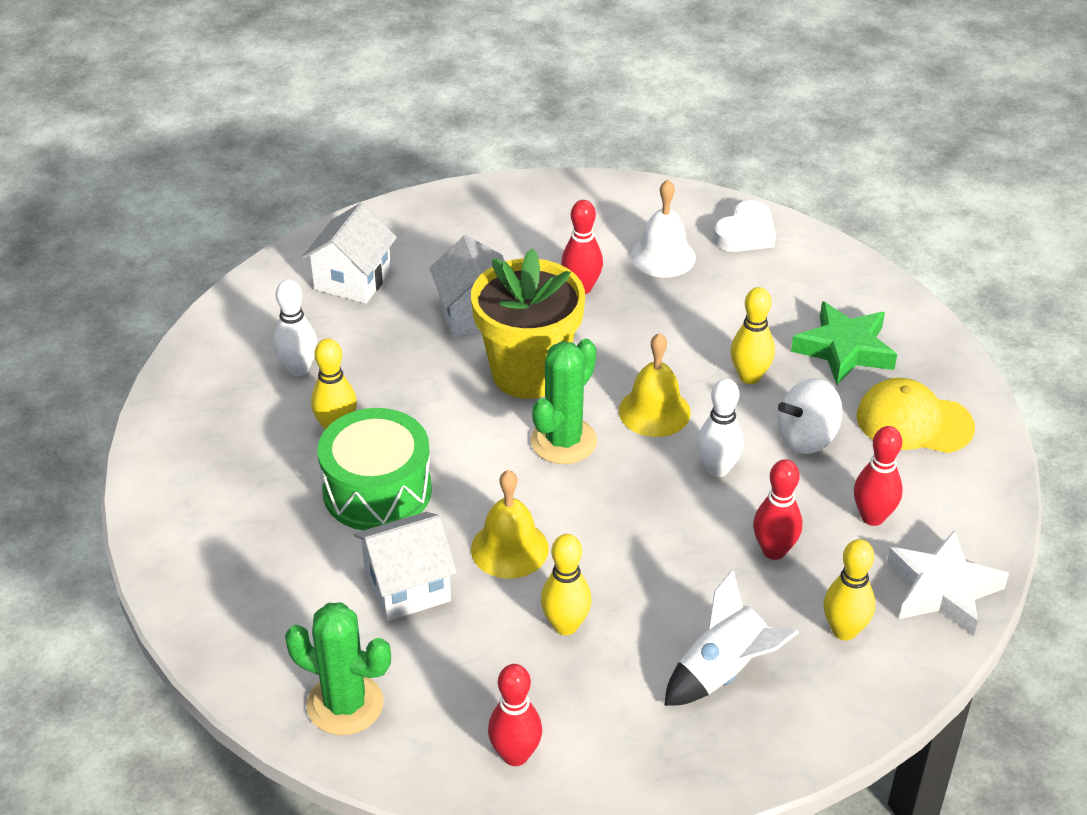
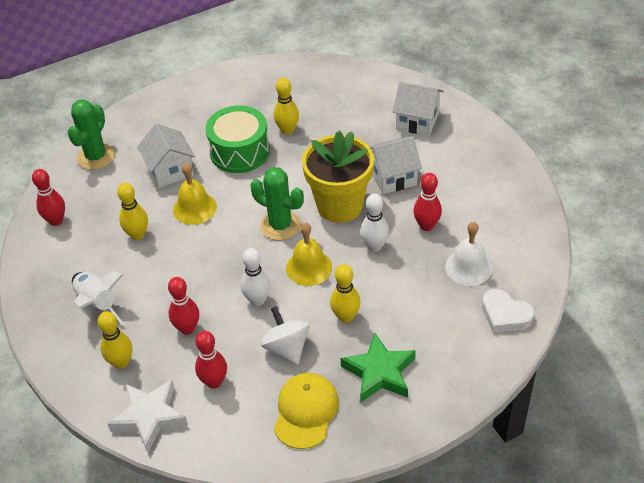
camera: 90 degrees right, 5 degrees up
(298, 369) = (335, 109): white bowling pin -> white bowling pin (374, 246)

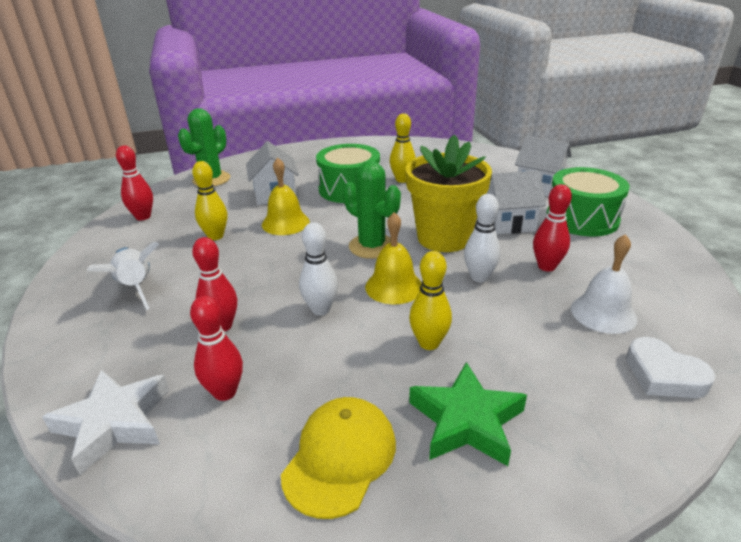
camera: 10 degrees right, 15 degrees down
(121, 362) = (121, 350): yellow bowling pin -> none
(287, 348) = (339, 367): white spinning top -> none
(455, 162) = (582, 218): none -> green drum

